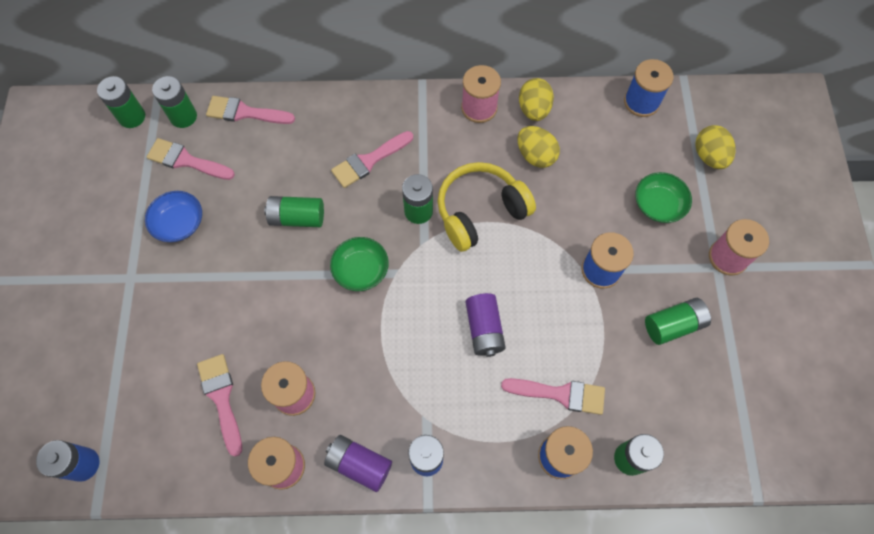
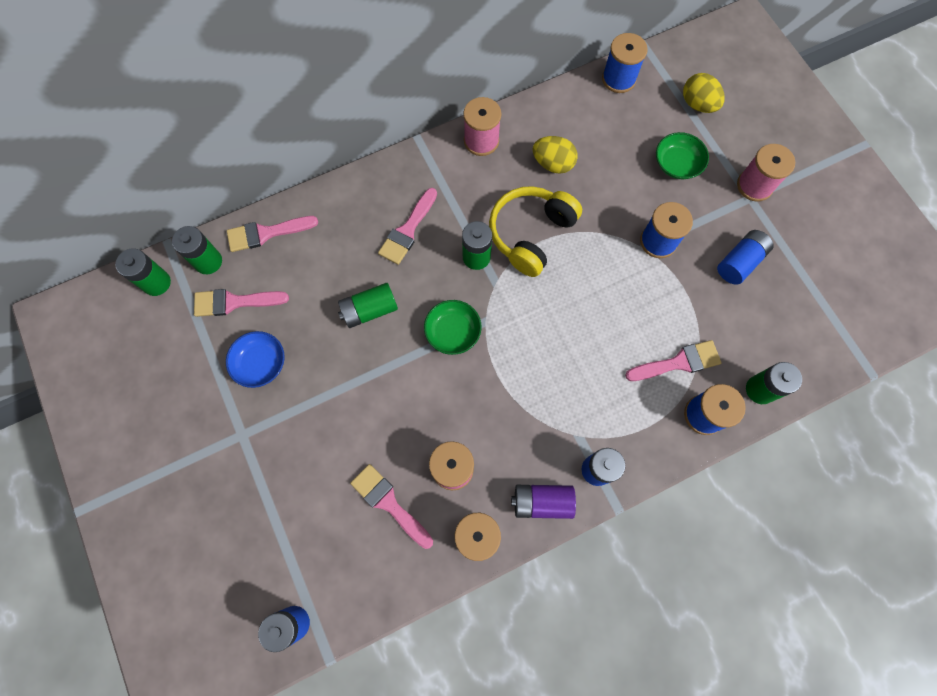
camera: 25 degrees left, 5 degrees up
(484, 329) = (587, 336): purple battery -> none
(534, 109) = (530, 123): yellow egg -> none
(673, 325) = (739, 262): green battery -> blue battery

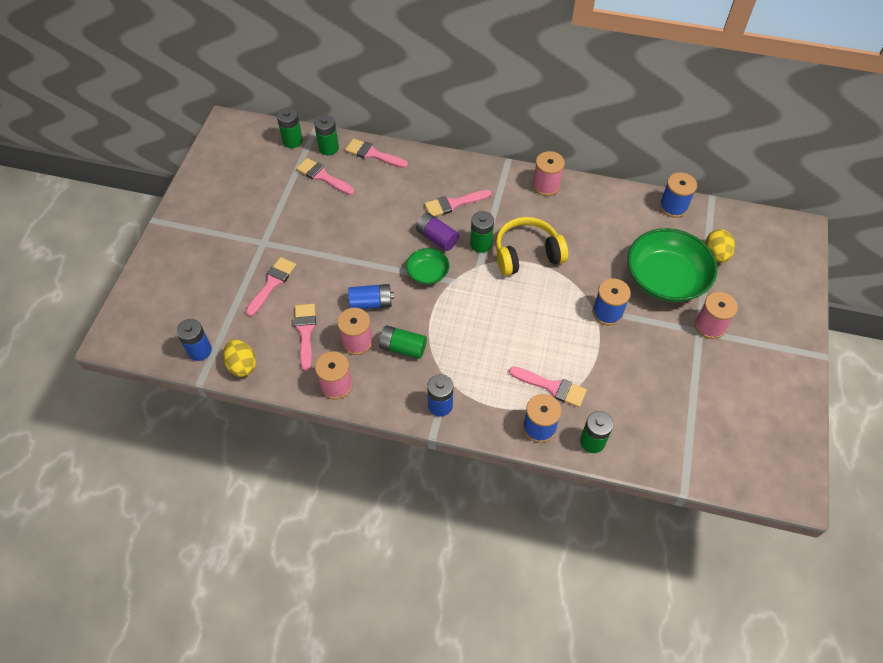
camera: 40 degrees right, 15 degrees down
(260, 363) = (307, 215): blue bowl -> none
(299, 476) = (272, 284): none -> pink brush
(369, 310) = (391, 229): green battery -> green battery (402, 347)
(542, 502) = (390, 397): purple battery -> purple battery (437, 238)
(553, 164) = (580, 226): yellow egg -> yellow egg (242, 365)
(677, 164) = (665, 278): green bowl -> green bowl, size x2.00
(739, 262) = (652, 361): blue battery -> blue battery (371, 303)

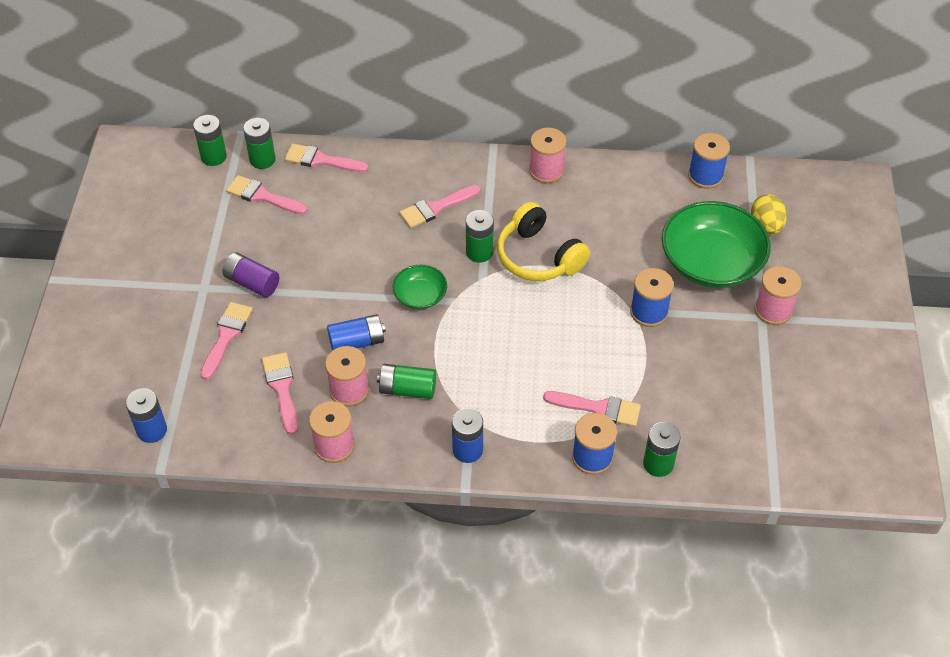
camera: 10 degrees left, 5 degrees down
(242, 365) = (210, 440): yellow egg -> none
(437, 238) = (423, 252): purple battery -> purple battery (252, 283)
(527, 254) = (538, 256): yellow headphones -> yellow headphones turned 105 degrees counterclockwise

